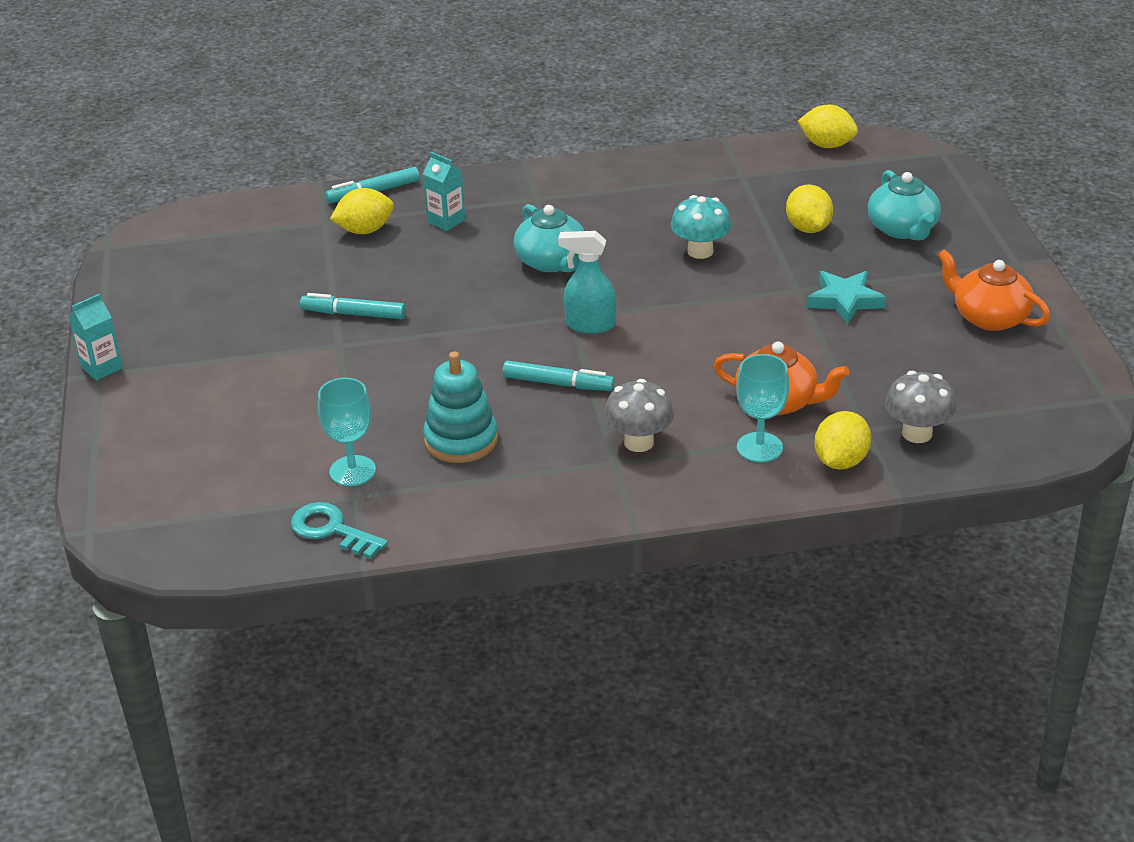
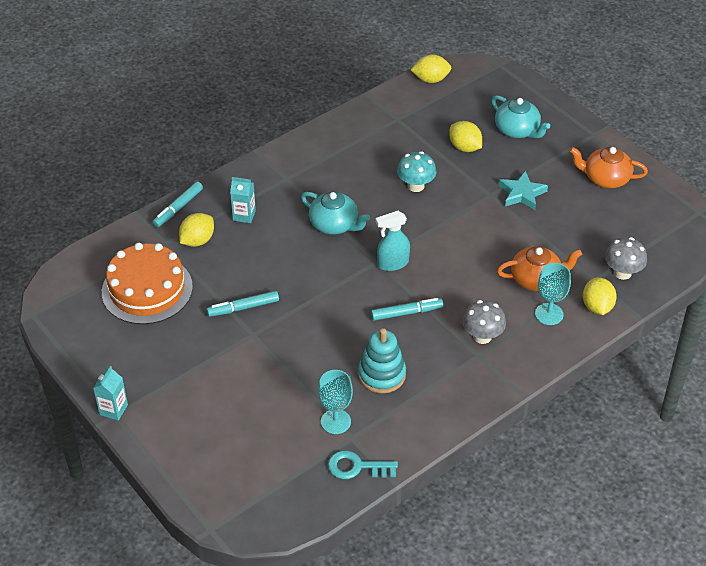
camera: 30 degrees left, 10 degrees up
(258, 261) = (147, 289): none -> orange cake

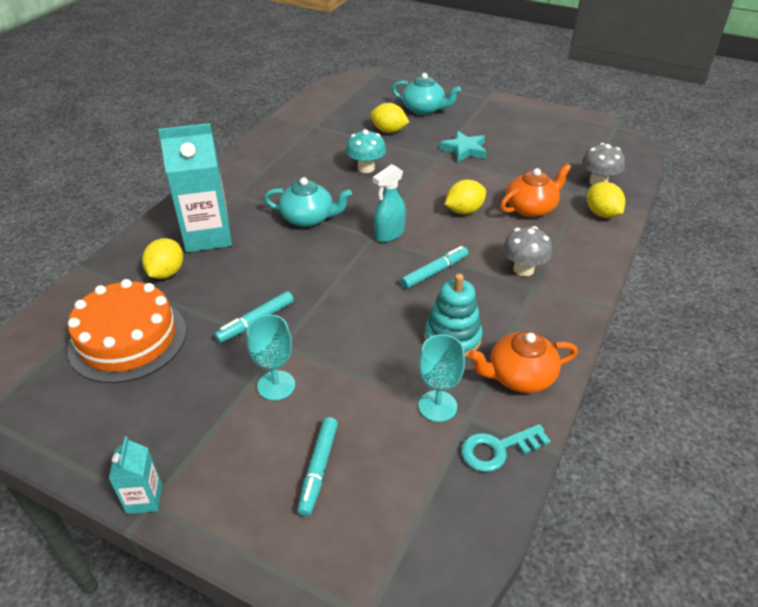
camera: 25 degrees left, 5 degrees down
(178, 208) = (129, 249): turquoise marker -> turquoise marker (318, 469)
(244, 215) = (207, 236): turquoise carton -> turquoise carton, size x2.10
(430, 79) = (324, 94): yellow lemon -> yellow lemon (464, 211)
(549, 314) = (567, 232): turquoise goblet -> turquoise goblet (276, 385)
(605, 178) = (523, 123): orange teapot -> orange teapot (519, 376)

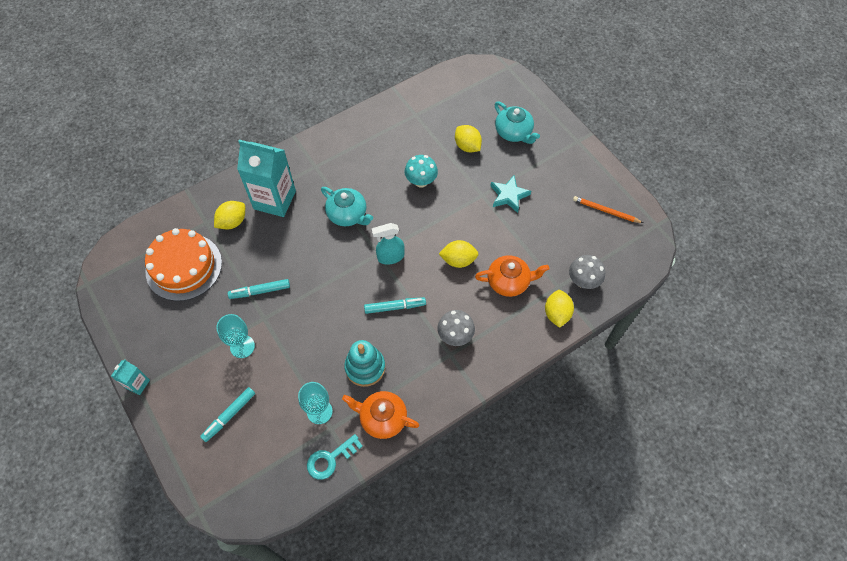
camera: 30 degrees right, 20 degrees up
(498, 449) = (330, 459): turquoise key -> turquoise key turned 45 degrees counterclockwise
(563, 131) = (605, 211): none -> orange pencil

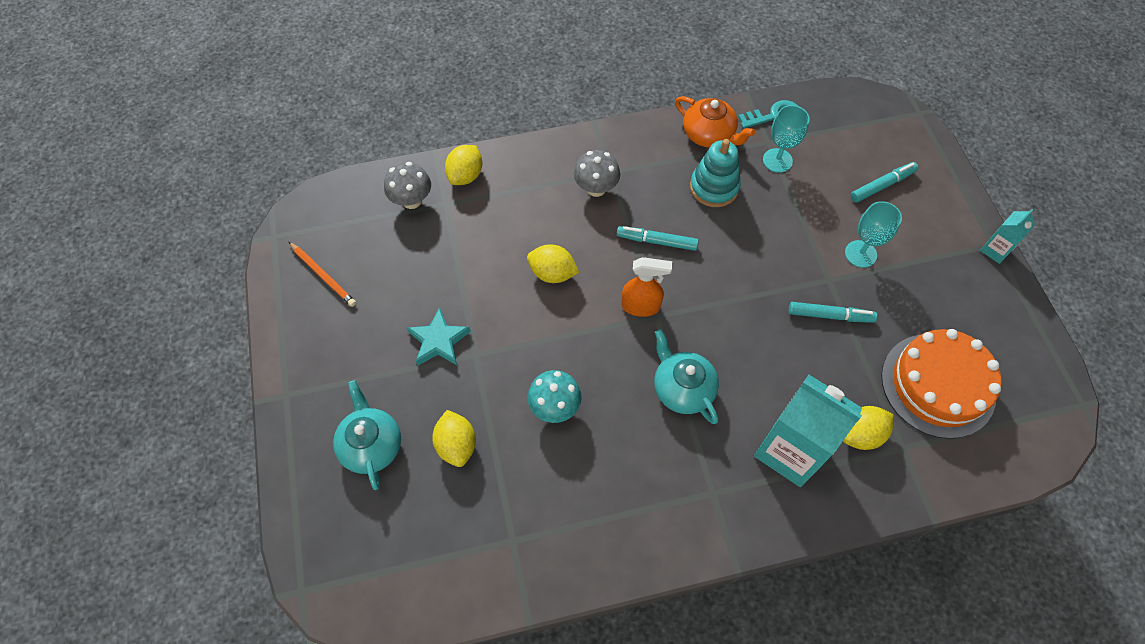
camera: 160 degrees left, 0 degrees up
(390, 257) = (641, 306): turquoise spray bottle -> orange spray bottle
(509, 282) = (502, 227): orange teapot -> none

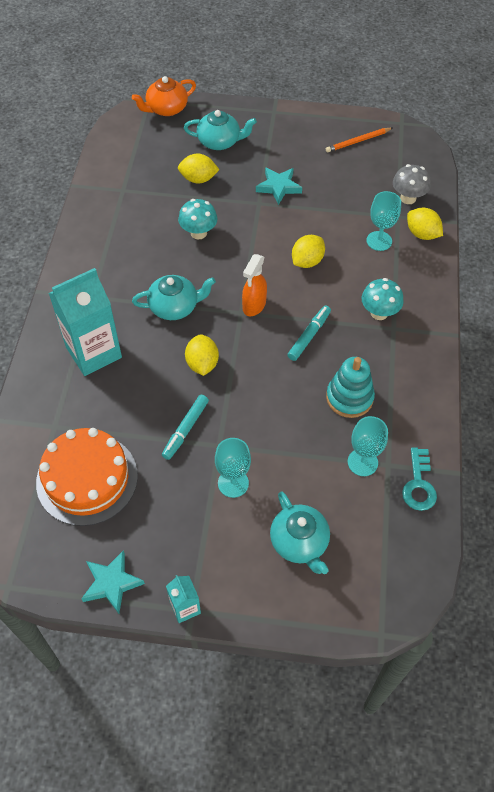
camera: 110 degrees right, 5 degrees down
(492, 212) = (379, 241): none -> turquoise goblet
(596, 188) = (379, 313): grey mushroom -> turquoise mushroom
(709, 135) = (412, 418): orange teapot -> orange teapot (166, 109)
(860, 434) = (80, 403): yellow lemon -> yellow lemon (202, 364)
(882, 186) = (299, 542): turquoise marker -> turquoise teapot
(1016, 316) = (112, 583): none -> turquoise star

